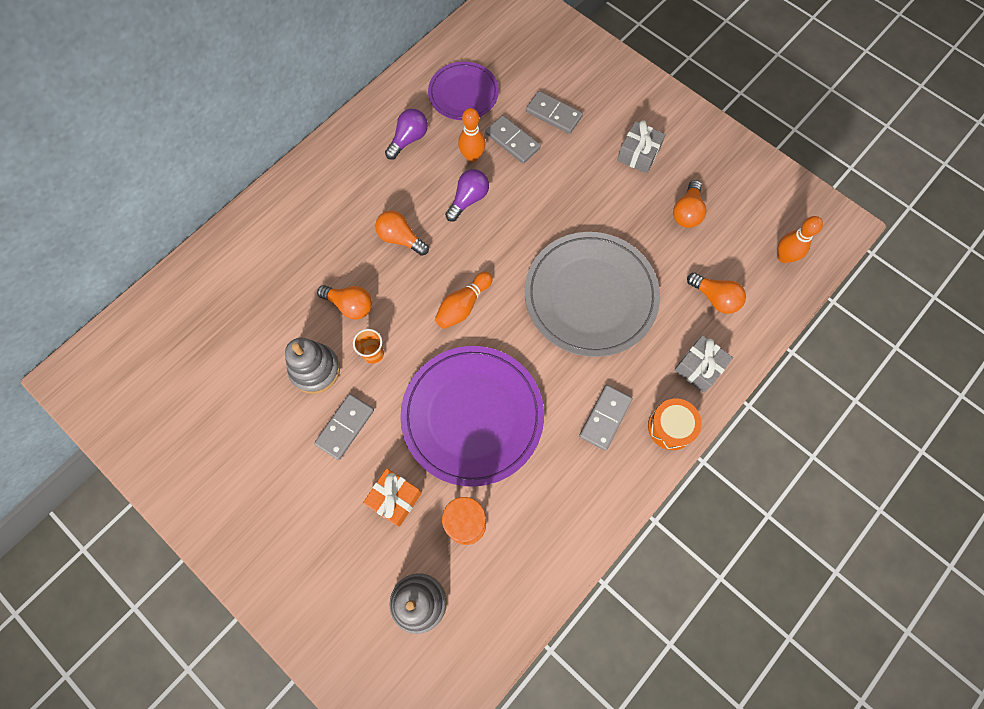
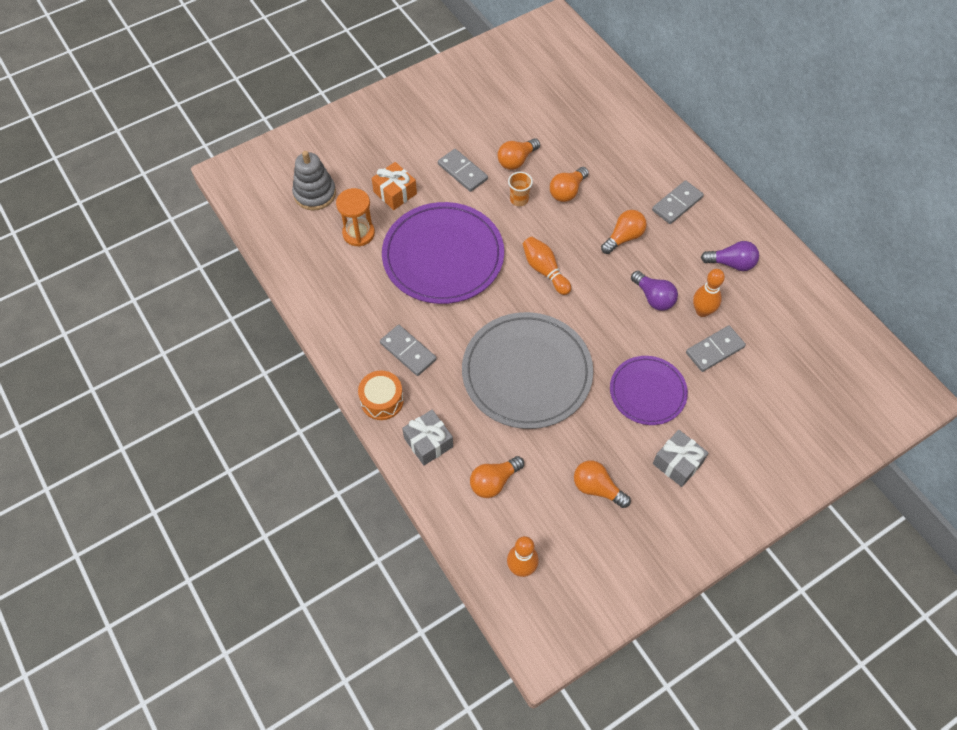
camera: 105 degrees right, 10 degrees down
(315, 370) = (516, 160): grey stacking toy -> orange light bulb
(409, 139) = (731, 263): purple light bulb -> purple light bulb turned 45 degrees counterclockwise
(463, 93) = (781, 320): purple plate -> purple plate (647, 392)
(553, 114) = (742, 396): grey domino -> grey domino (677, 204)

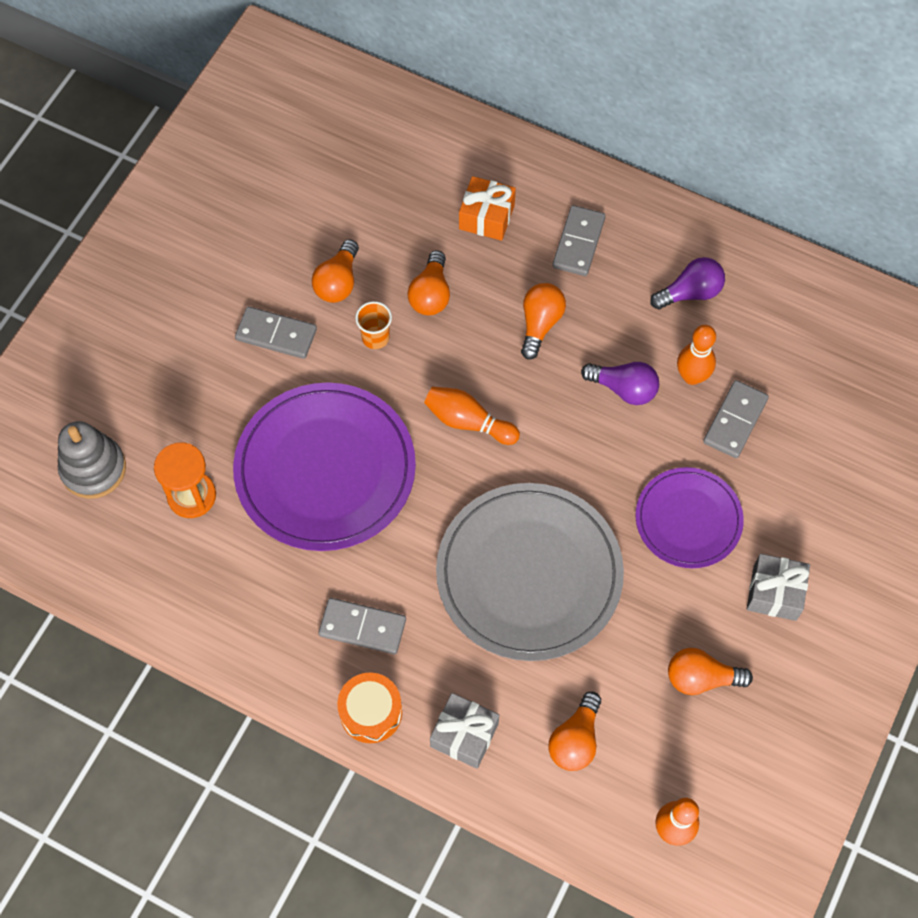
camera: 30 degrees left, 5 degrees up
(395, 193) = (204, 411): orange gift -> orange gift (486, 217)

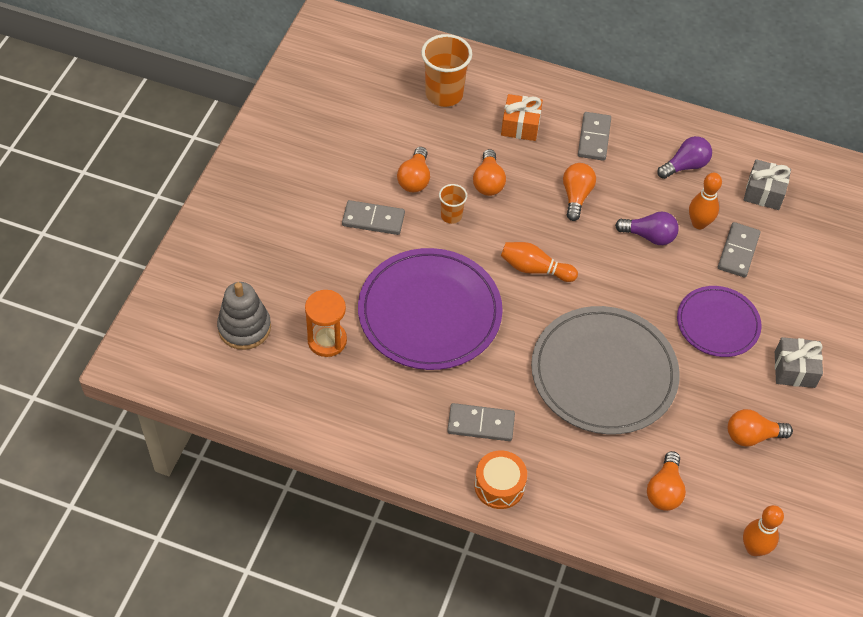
camera: 10 degrees left, 10 degrees down
(396, 164) = (444, 94): none -> orange cup
(464, 735) = (576, 495): grey gift -> grey gift (764, 192)

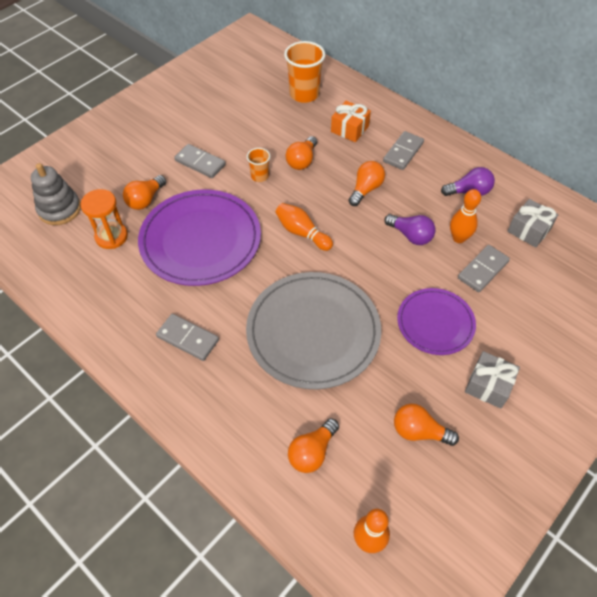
camera: 25 degrees right, 0 degrees up
(415, 179) = (248, 144): orange light bulb -> orange light bulb (145, 200)
(499, 486) = (172, 395): orange drum -> none

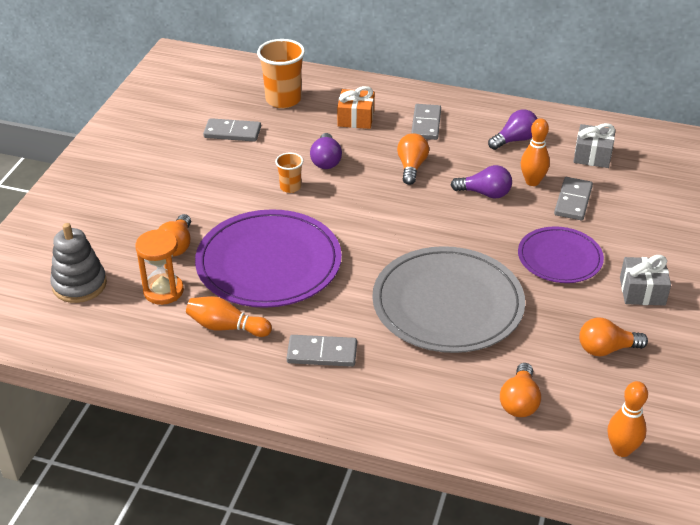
camera: 25 degrees left, 15 degrees down
(200, 163) = (213, 194): grey domino -> grey domino (232, 132)
(302, 161) = (326, 160): orange light bulb -> purple light bulb
(302, 233) = (373, 224): orange bowling pin -> orange bowling pin (226, 327)

